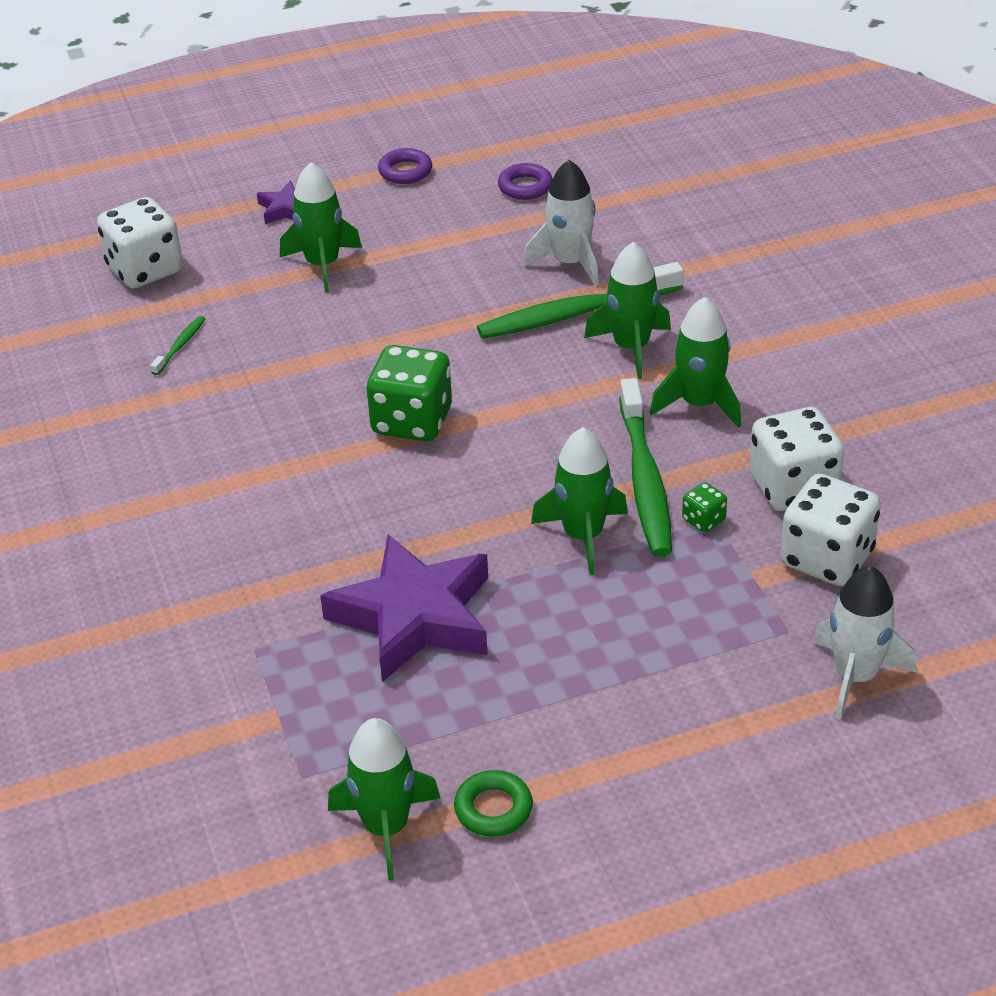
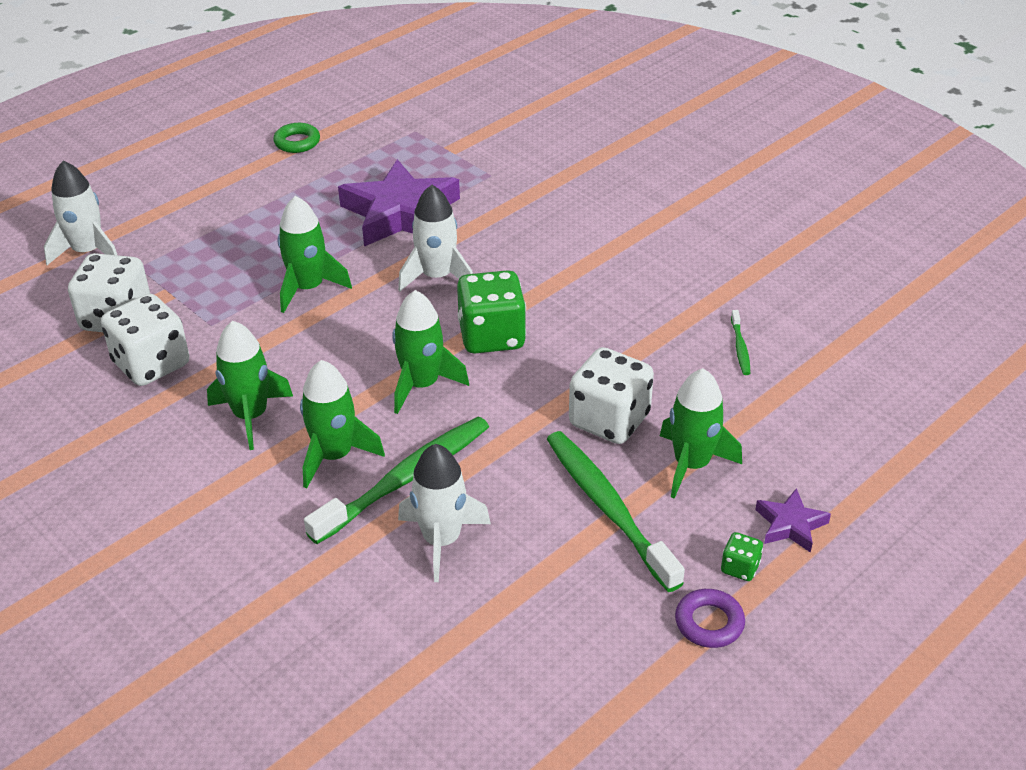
camera: 155 degrees right, 0 degrees up
(145, 270) = (852, 410): white dice -> white dice (609, 420)
(386, 827) = (353, 123): green rocket -> green rocket (421, 385)
(424, 509) = (437, 277): none -> white rocket
(525, 187) = (552, 641): purple ring -> none
(645, 479) = (276, 339): green toothbrush -> green toothbrush (608, 508)
(703, 520) = (219, 321): green dice -> green dice (740, 568)

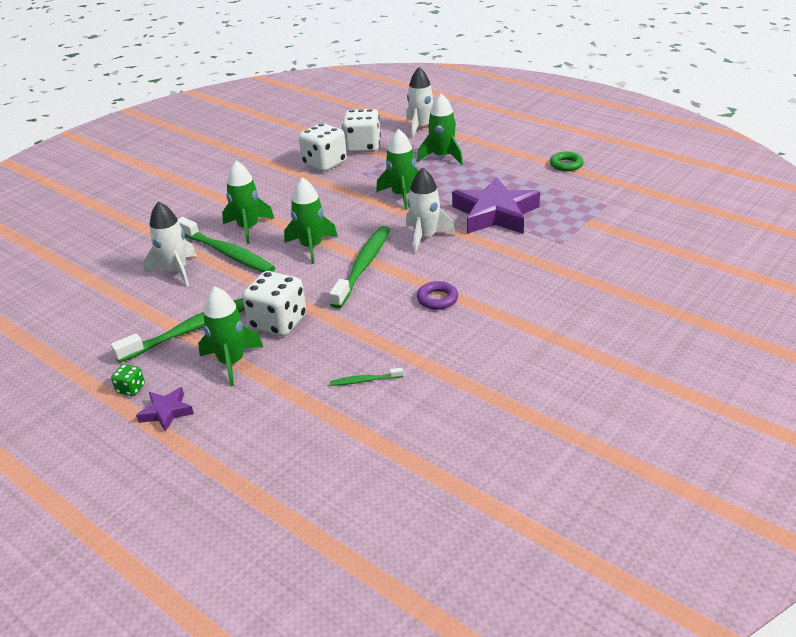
camera: 85 degrees right, 5 degrees down
(251, 416) = (282, 198): green rocket -> green rocket (442, 157)
(491, 336) = (363, 266): green dice -> green toothbrush
(709, 623) = (88, 377): purple ring -> purple ring (437, 299)

